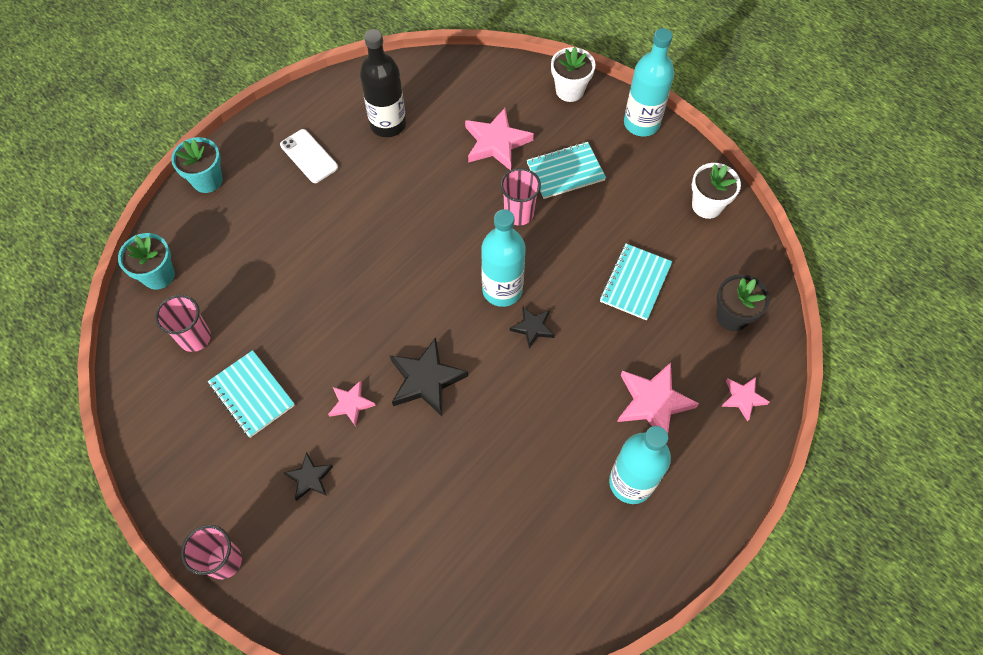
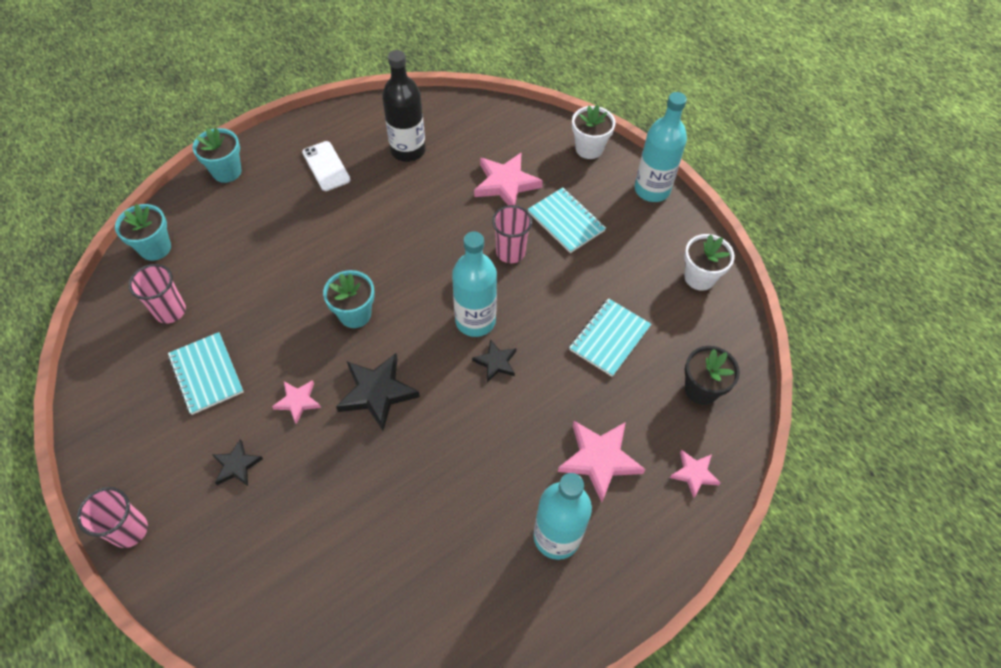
camera: 10 degrees right, 5 degrees down
(382, 306) = (355, 314): none -> turquoise flower pot
(565, 172) = (566, 221): turquoise notebook -> turquoise notebook turned 60 degrees clockwise

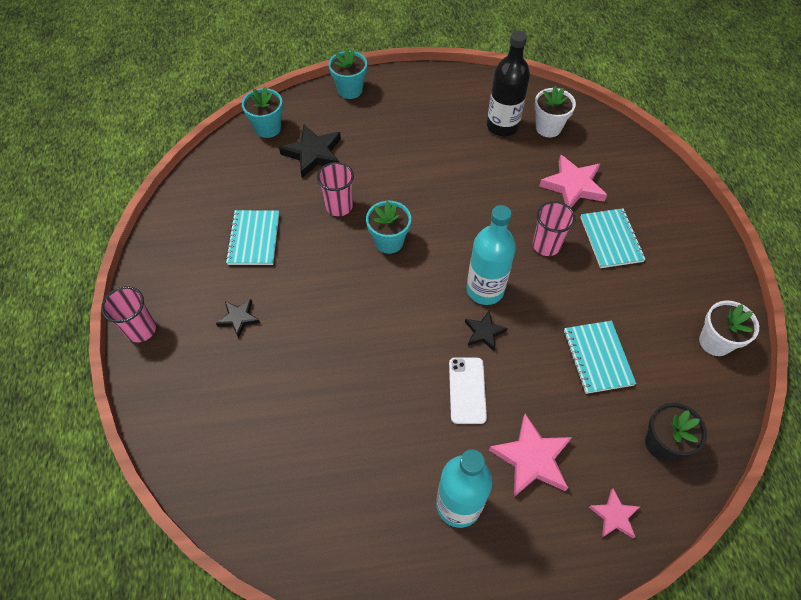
camera: 30 degrees right, 0 degrees up
(170, 311) = (253, 180): pink cup -> pink cup (339, 206)
(298, 401) = (309, 290): pink star -> none
(326, 166) = (428, 114): white phone -> white phone (467, 390)
(377, 392) = (373, 312): black star -> black star (313, 154)
(589, 148) = (667, 184): white flower pot -> white flower pot (548, 128)
(609, 338) = (597, 358): turquoise notebook -> turquoise notebook turned 75 degrees counterclockwise
(652, 190) = (709, 244): turquoise bottle -> none

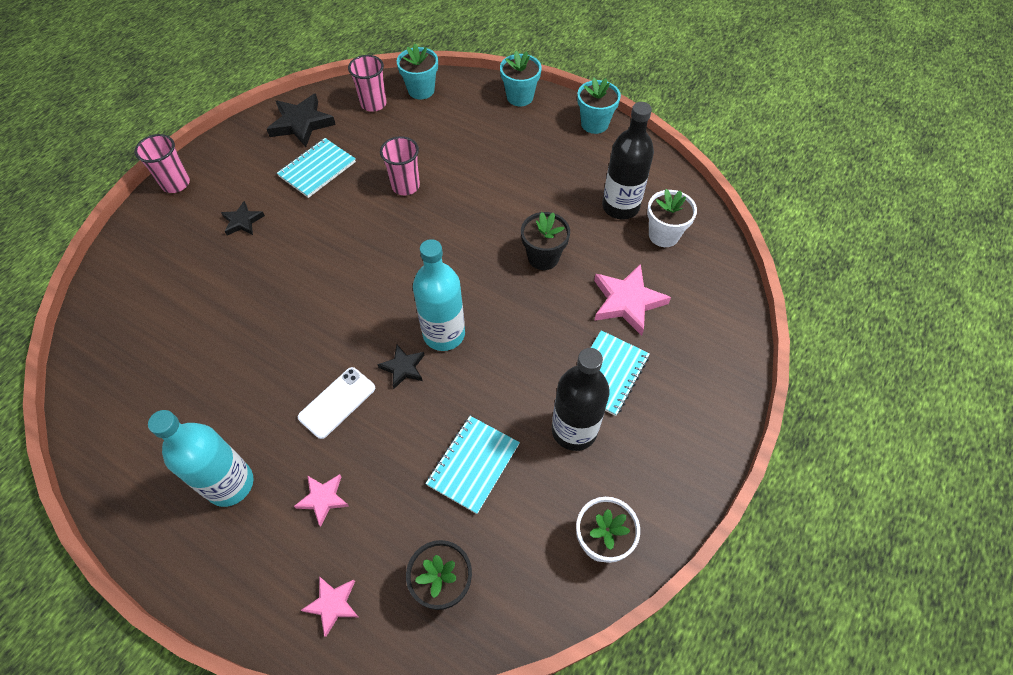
camera: 40 degrees right, 0 degrees up
(313, 154) = (433, 131): black star -> black star (301, 123)
(389, 241) = (412, 240): turquoise flower pot -> turquoise flower pot (594, 124)
(491, 193) = (543, 257): none -> black flower pot
(532, 458) = (323, 499): pink star -> pink star, size x0.57
(546, 245) = (540, 336): pink cup -> pink cup (373, 104)
(630, 289) = (574, 430): none -> black bottle

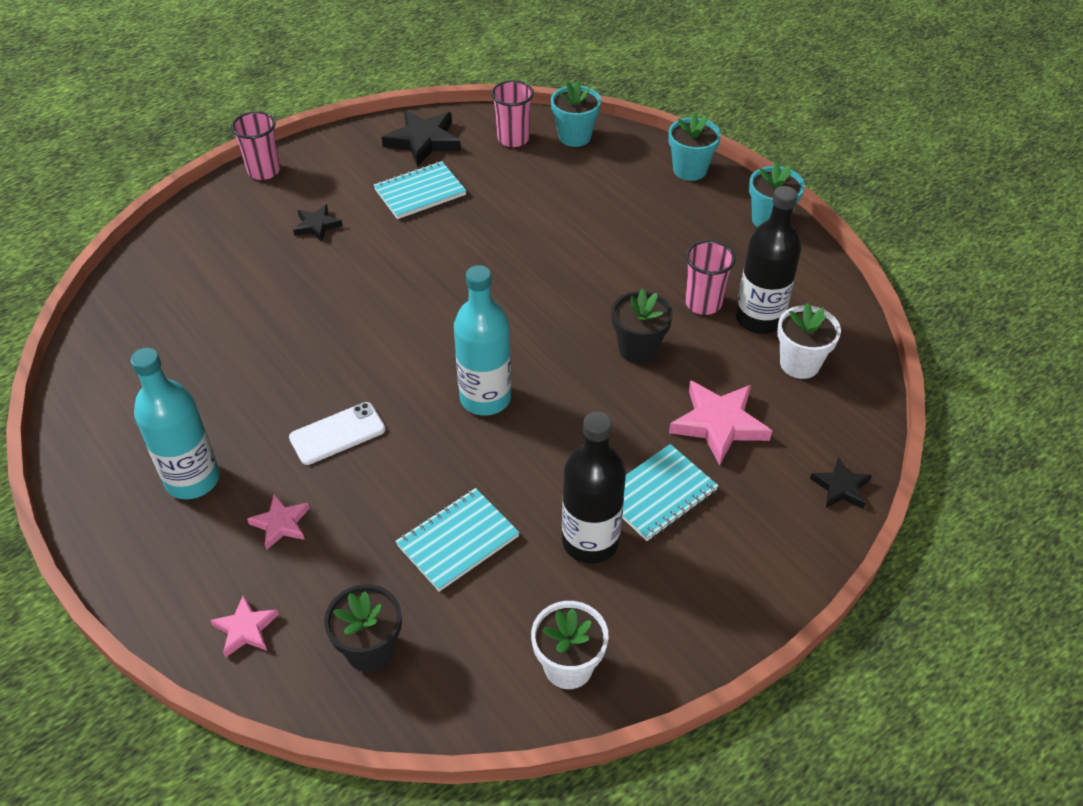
camera: 20 degrees right, 10 degrees down
(403, 368) = (424, 420): black star -> black star (841, 487)
(405, 186) = (511, 233): pink cup -> pink cup (703, 303)

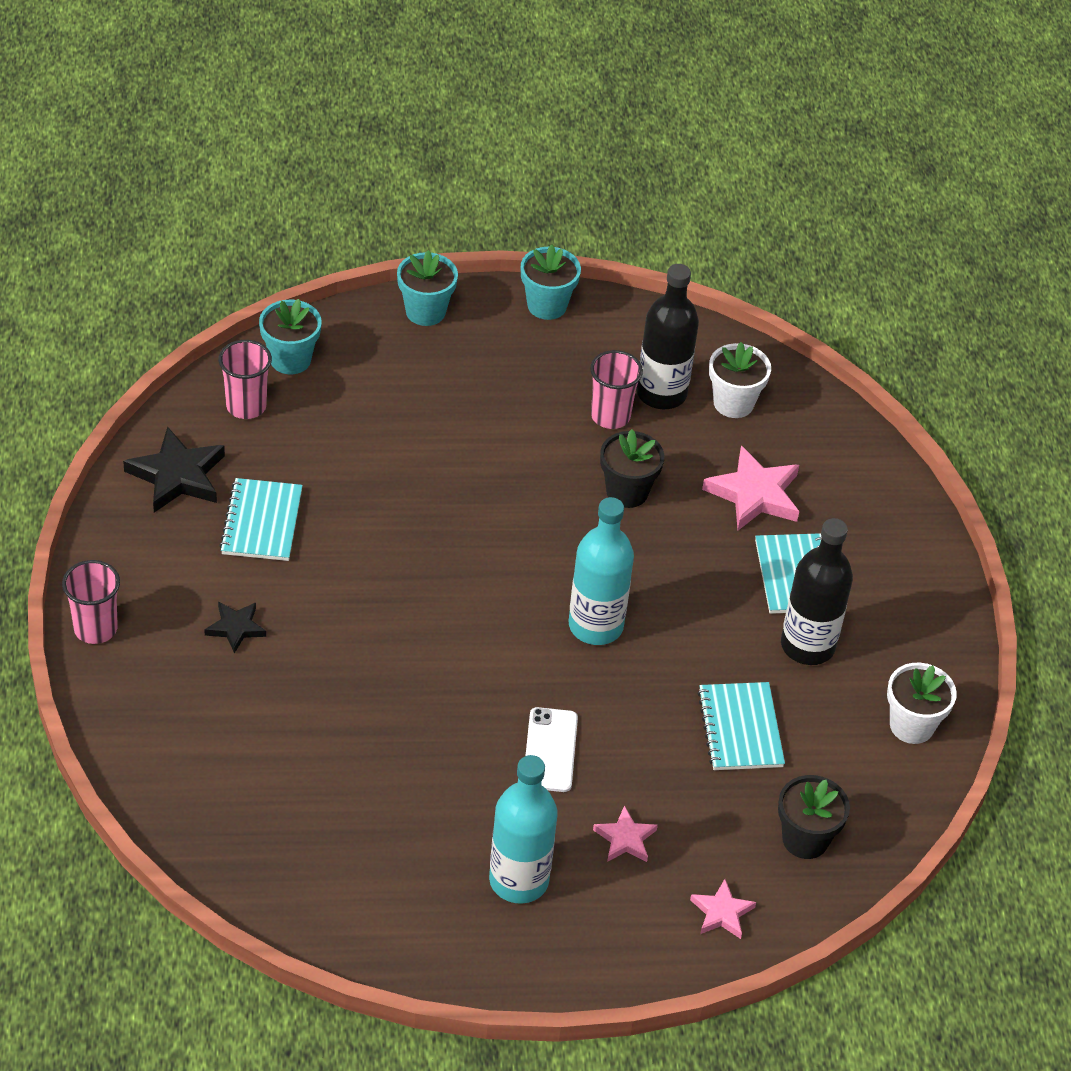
camera: 60 degrees left, 0 degrees up
(841, 487) = (876, 465): black star -> none

